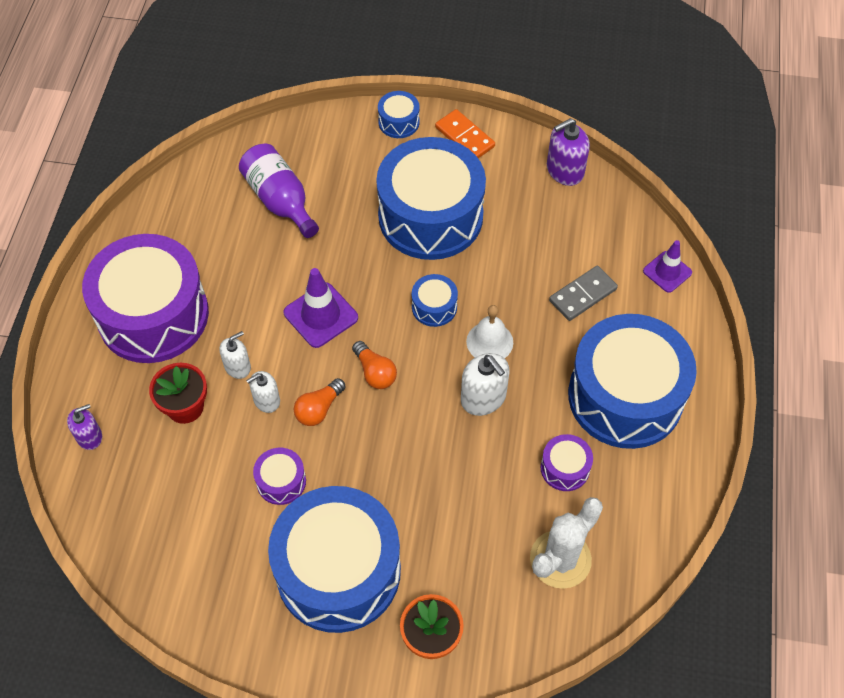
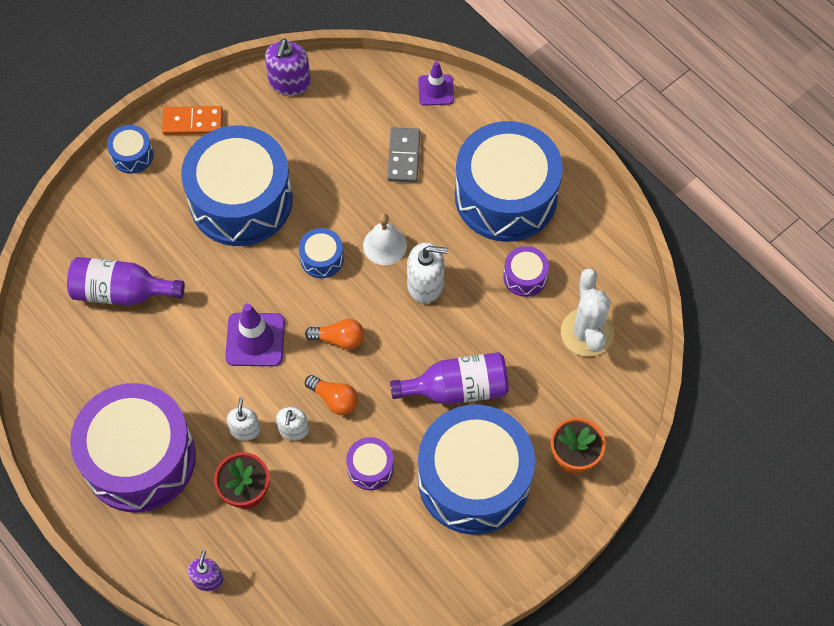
camera: 50 degrees left, 5 degrees up
(319, 409) = (334, 399): orange light bulb -> orange light bulb turned 45 degrees counterclockwise
(411, 494) = (457, 388): none -> purple bottle

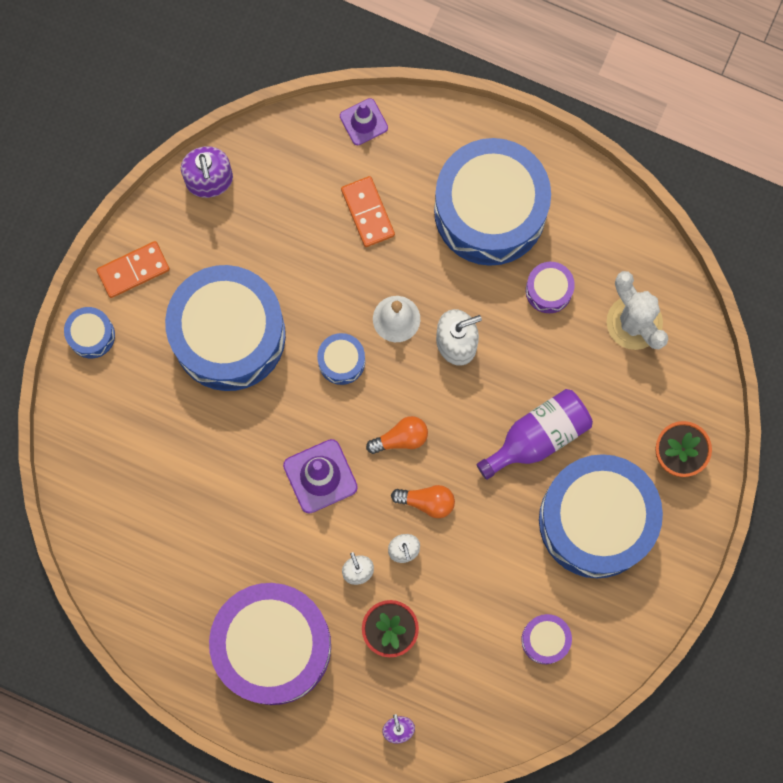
camera: 25 degrees left, 15 degrees up
(121, 292) = (162, 487): purple bottle -> none
(370, 468) = (494, 553): purple drum -> purple drum (545, 640)
(404, 156) = (368, 212): grey domino -> orange domino

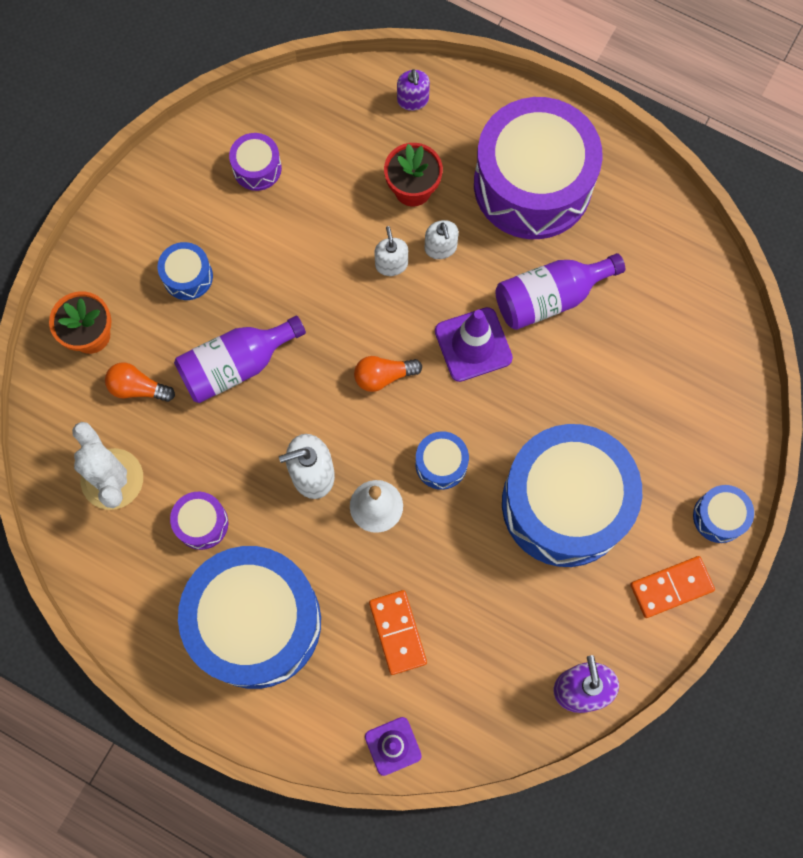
camera: 175 degrees left, 5 degrees down
(251, 529) = (549, 298): none -> purple bottle
(427, 501) = (362, 309): orange light bulb -> orange light bulb (138, 388)
(596, 520) = (188, 276): blue drum -> blue drum, size x0.41

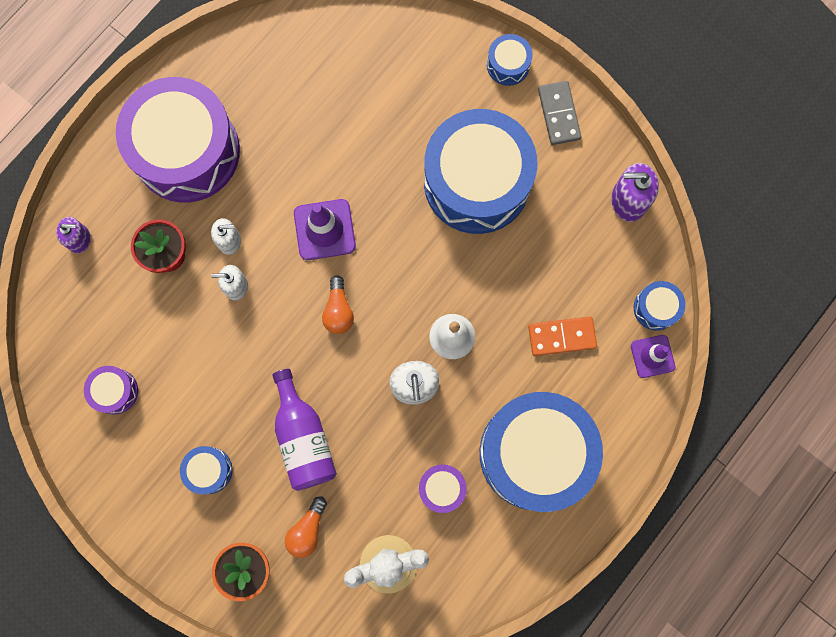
camera: 80 degrees left, 5 degrees up
(441, 464) = (425, 276): blue drum -> blue drum (656, 308)
(549, 298) = (295, 158): purple bottle -> none
(671, 587) = (559, 114): orange domino -> grey domino

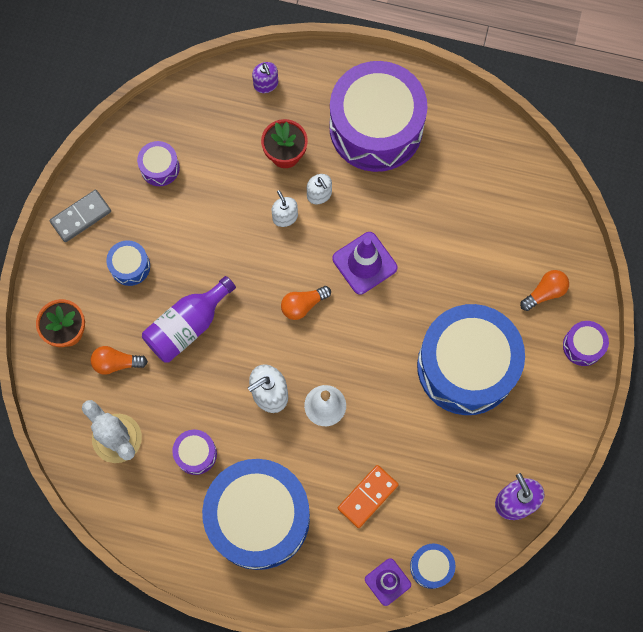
camera: 65 degrees right, 5 degrees down
(439, 73) = (545, 292): none -> orange light bulb
(508, 65) = (583, 346): blue drum -> purple drum
(559, 114) = (561, 408): grey domino -> grey domino (81, 217)
(561, 337) = (367, 496): orange domino -> orange domino turned 75 degrees clockwise

